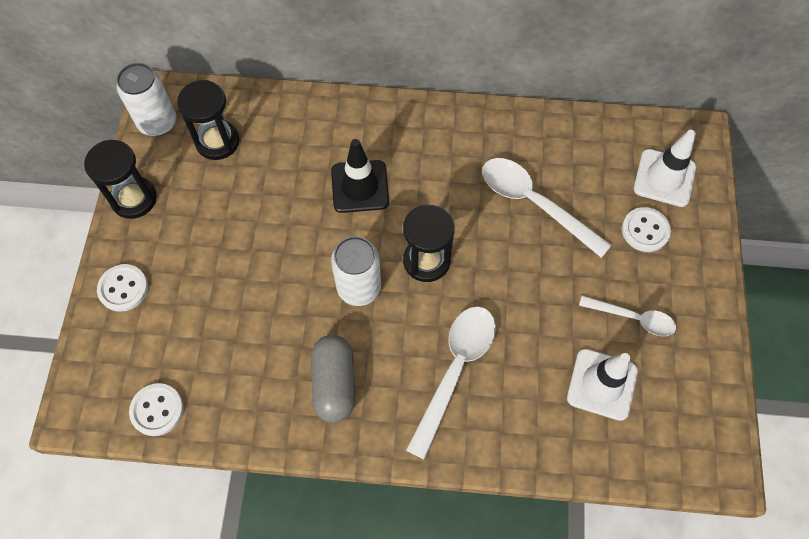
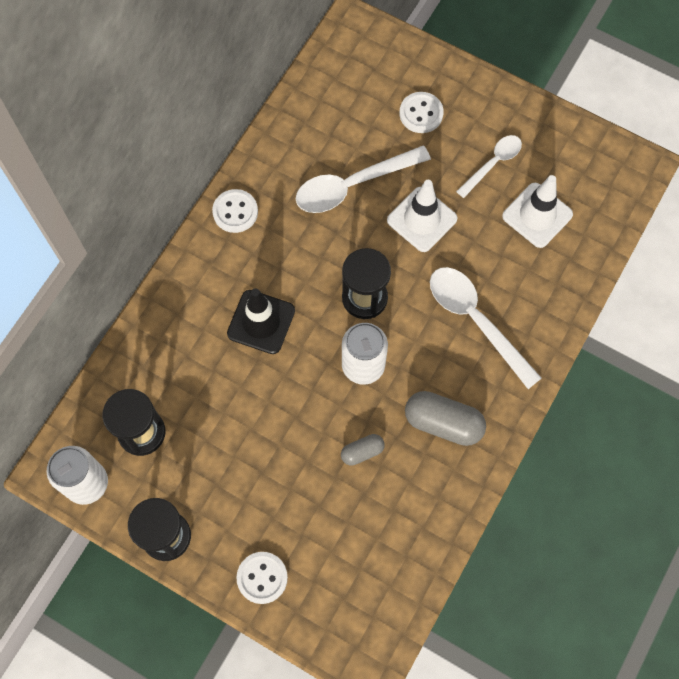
camera: 65 degrees left, 5 degrees up
(157, 410) = (400, 585): white button -> white button (235, 212)
(274, 322) = (362, 452): none -> grey capsule
(664, 178) = (380, 73): white traffic cone -> white traffic cone (422, 219)

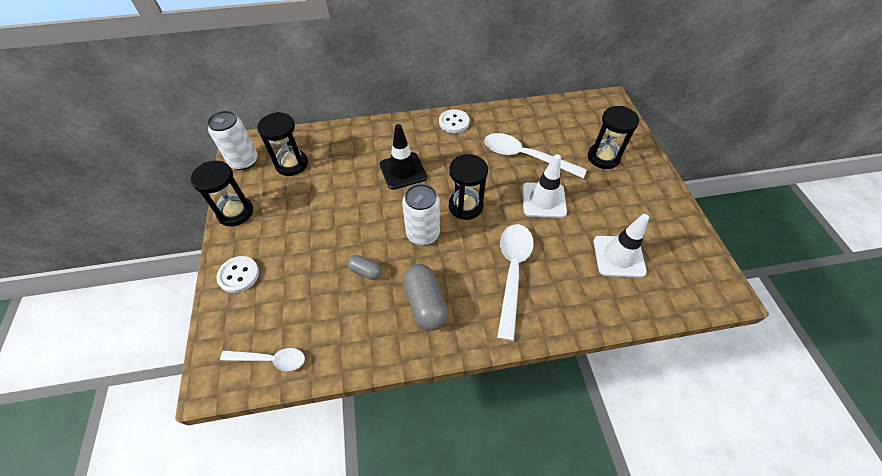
camera: 50 degrees right, 15 degrees down
(421, 113) = (603, 157): white button -> black hourglass
(493, 164) = (620, 210): white spoon -> white spoon (270, 359)

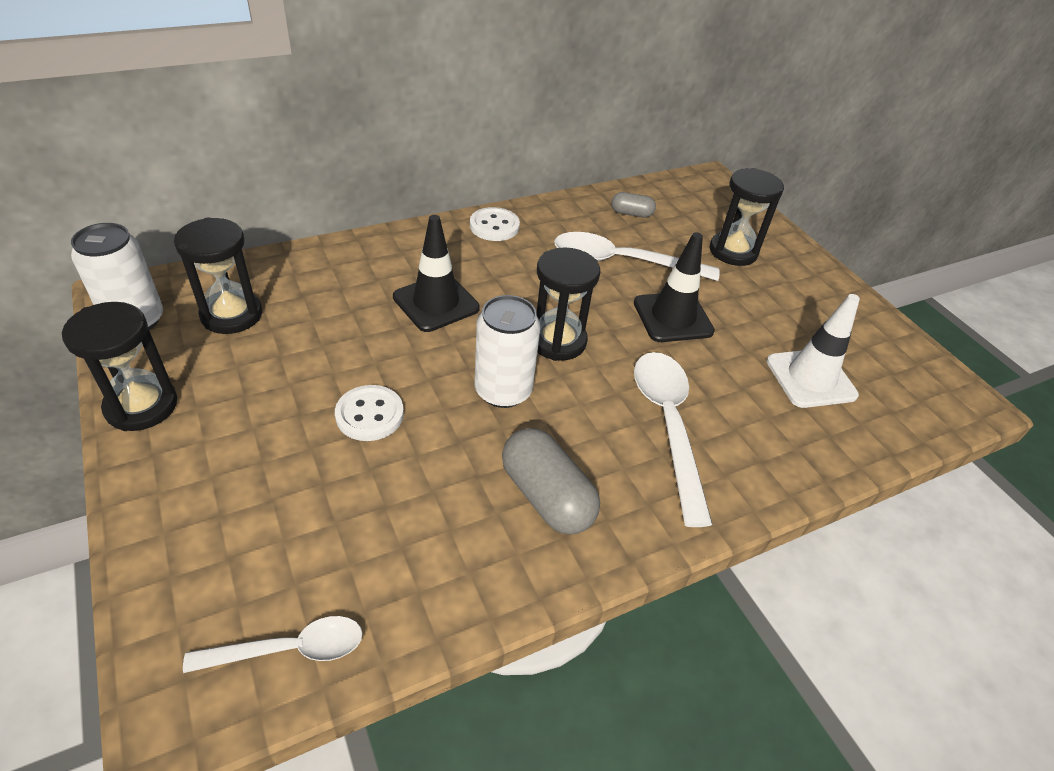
camera: 20 degrees left, 10 degrees down
(239, 275) = (179, 511): white button -> white button (370, 415)
(365, 271) = (424, 464): grey capsule -> grey capsule (631, 213)
(543, 200) = (672, 317): white traffic cone -> black traffic cone

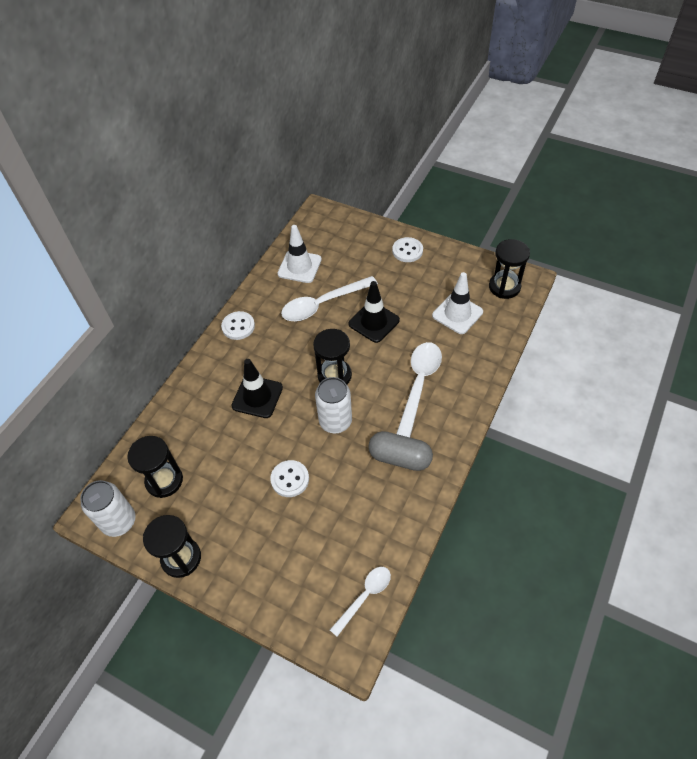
camera: 30 degrees left, 10 degrees up
(631, 213) = (299, 267): grey capsule -> white traffic cone
(668, 425) = (419, 385): white spoon -> white spoon turned 60 degrees clockwise
(733, 251) = (369, 258): black hourglass -> black hourglass (504, 287)
(796, 272) = (407, 251): none -> white button

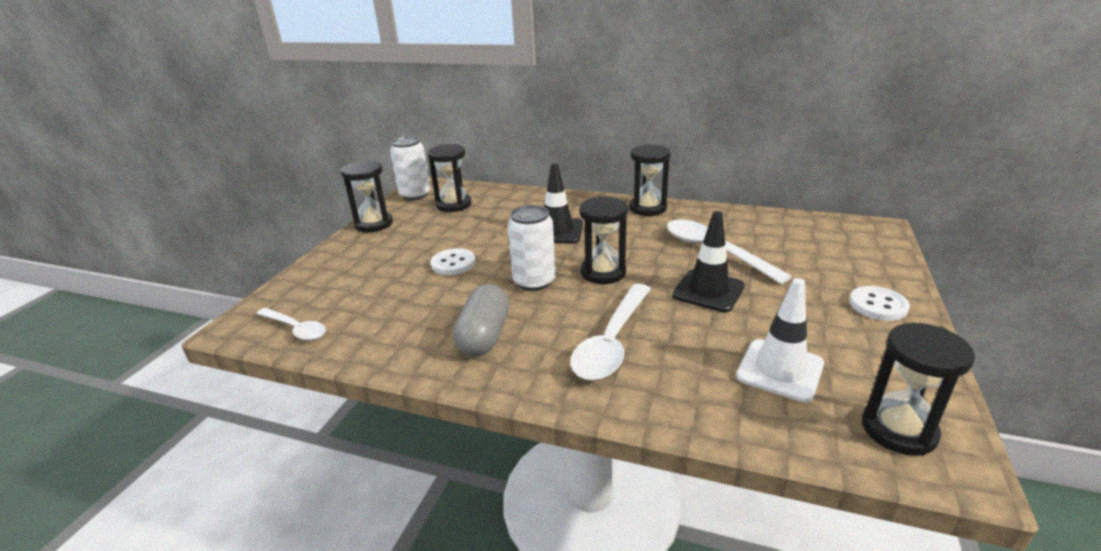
camera: 80 degrees right, 25 degrees down
(238, 326) = (647, 208): white button -> black hourglass
(299, 267) = (765, 228): white traffic cone -> none
(419, 385) = (612, 341): white spoon -> white spoon turned 105 degrees clockwise

